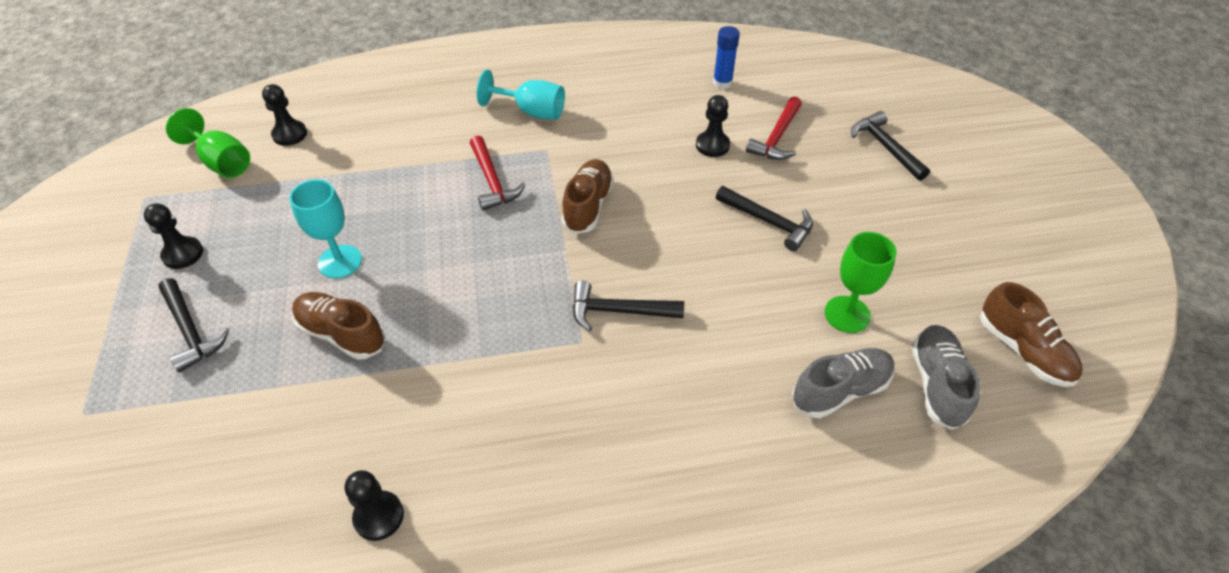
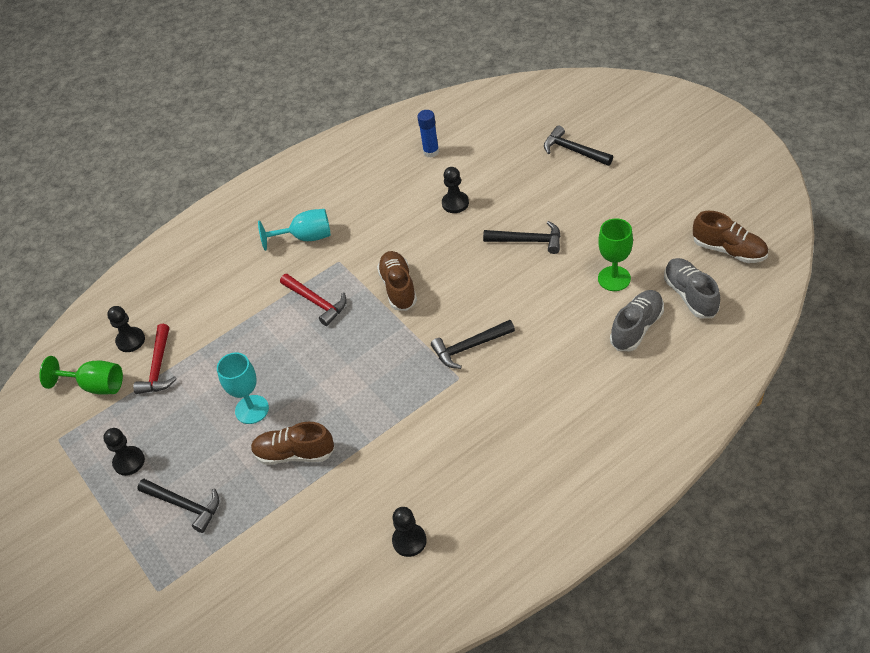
camera: 20 degrees left, 0 degrees up
(776, 138) = (496, 177): red hammer -> red hammer (158, 367)

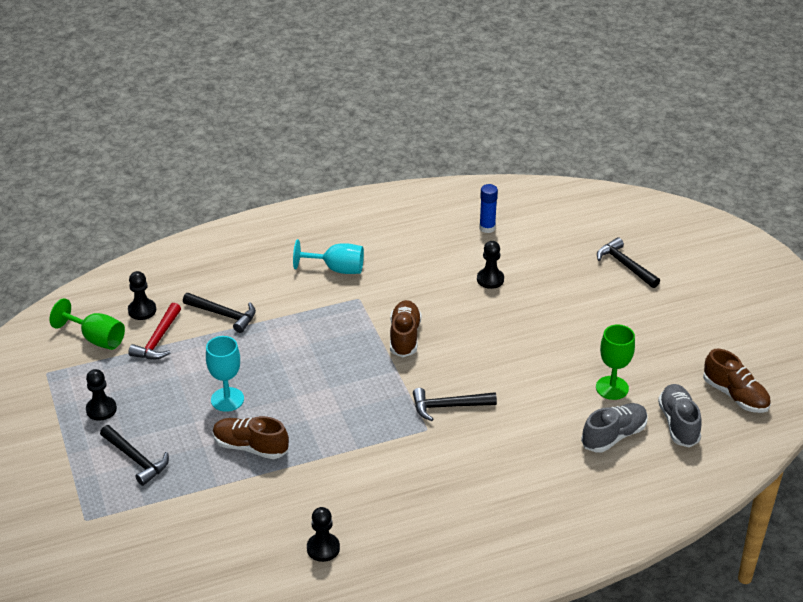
camera: 10 degrees right, 10 degrees down
(317, 302) = (323, 327): red hammer -> none
(528, 241) = (545, 332): black hammer -> black hammer (224, 315)

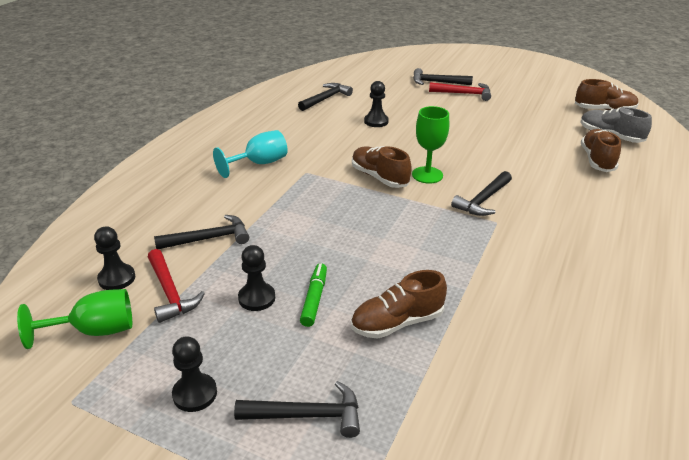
camera: 45 degrees left, 5 degrees down
(227, 399) = (314, 299): turquoise goblet -> green marker
(323, 548) = (592, 359): black pawn -> black pawn (257, 298)
(487, 228) = (326, 99): blue glue stick -> black hammer
(612, 388) = (546, 138): green goblet -> green goblet (427, 175)
(614, 436) = (597, 160): grey shoe -> brown shoe
(627, 294) = (464, 94): none -> red hammer

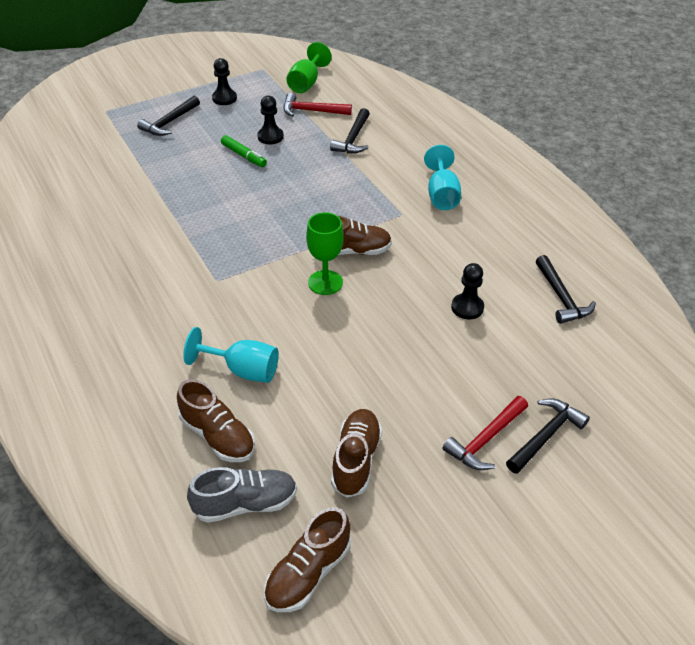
camera: 125 degrees right, 10 degrees up
(117, 278) = (347, 98): black pawn -> none
(397, 322) = (186, 176): brown shoe -> brown shoe (356, 460)
(483, 200) = (251, 292): black hammer -> none
(546, 173) = (243, 370): none -> turquoise goblet

